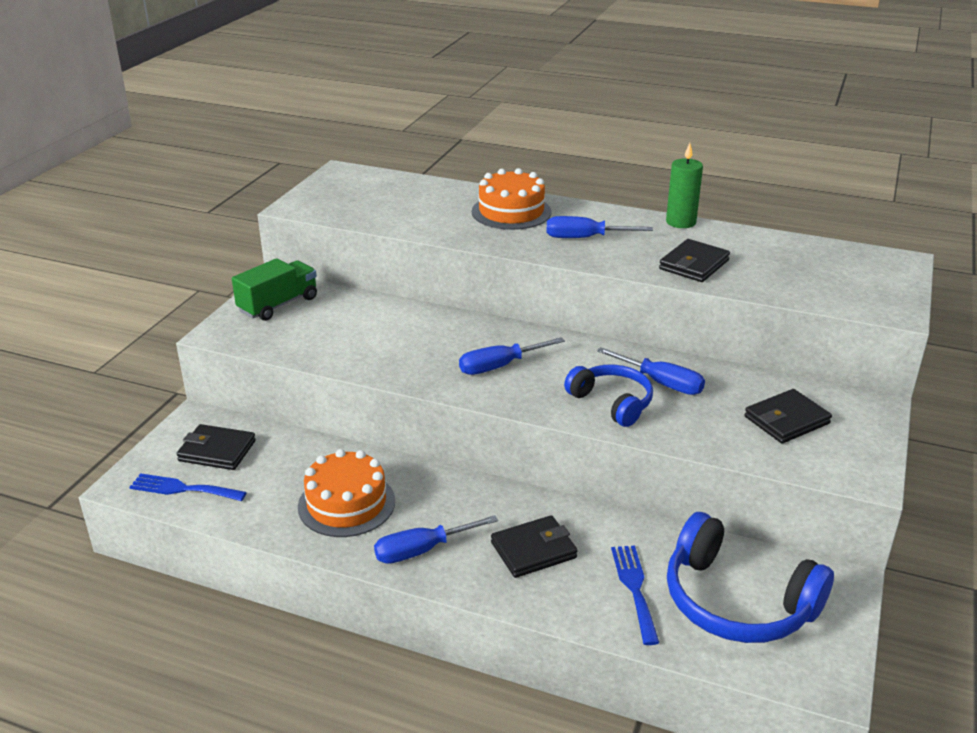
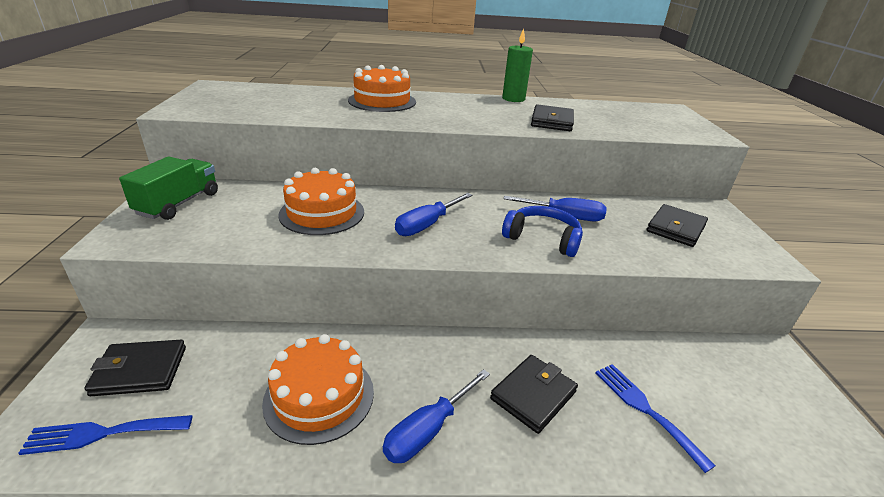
camera: 25 degrees left, 0 degrees up
(403, 336) = (322, 213): none -> orange cake
(585, 238) = (455, 112): blue screwdriver -> none
(737, 601) = (728, 395): blue headphones -> none

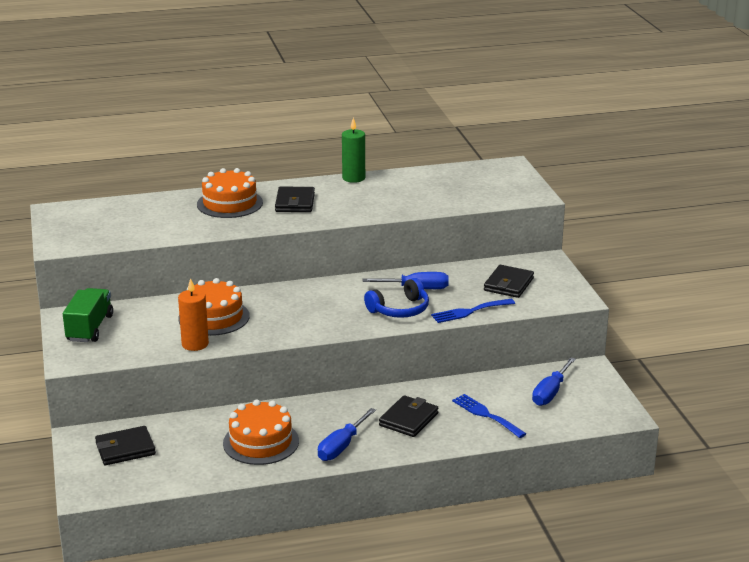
camera: 10 degrees left, 5 degrees down
(102, 433) = (132, 479): blue fork -> blue fork (469, 311)
(277, 242) = (195, 344): none -> orange candle
(427, 225) = (304, 313): blue screwdriver -> blue screwdriver (550, 392)
(542, 239) = (400, 309): blue headphones -> blue headphones turned 135 degrees clockwise
(552, 121) = (393, 203): black wallet -> black wallet (295, 203)

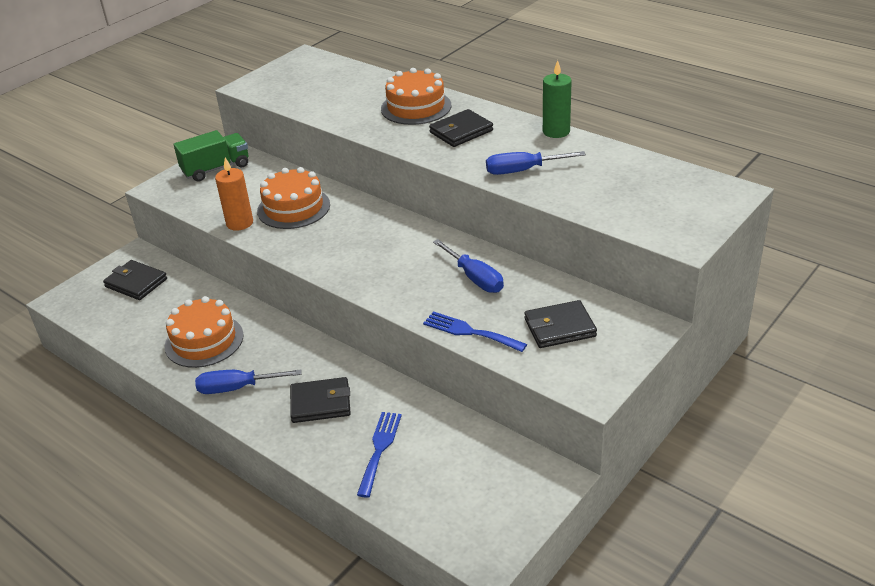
camera: 55 degrees right, 10 degrees up
(400, 309) = (421, 289): blue headphones -> none
(550, 392) = (471, 473): blue screwdriver -> blue screwdriver (523, 170)

